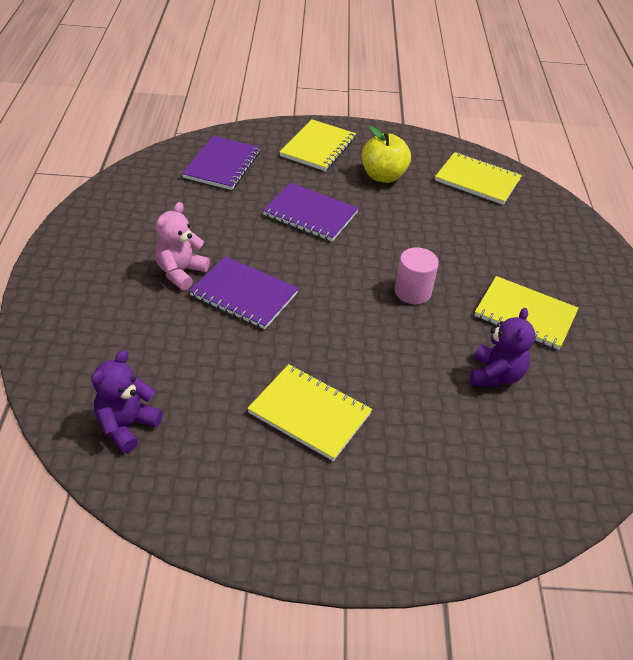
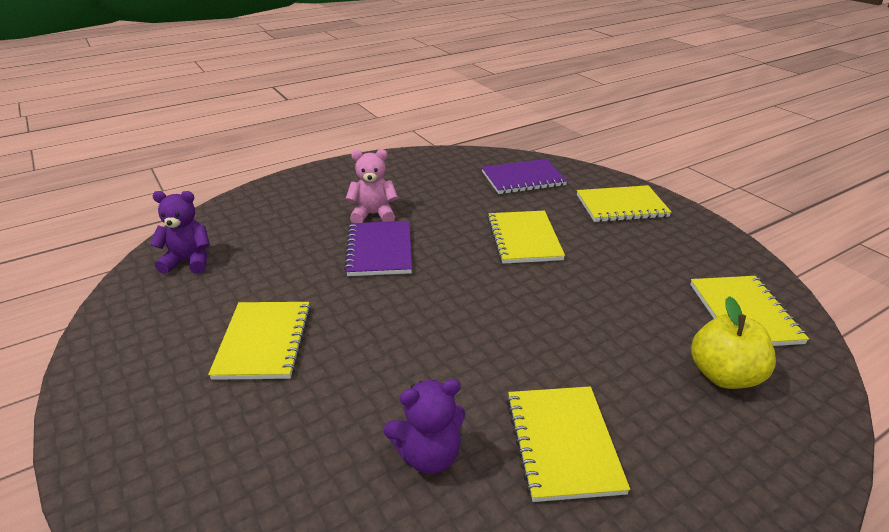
camera: 60 degrees right, 10 degrees down
(310, 214) = (524, 239): purple notebook -> yellow notebook
(383, 176) = (641, 253): yellow apple -> yellow apple (723, 375)
(412, 292) = (494, 339): pink cylinder -> none

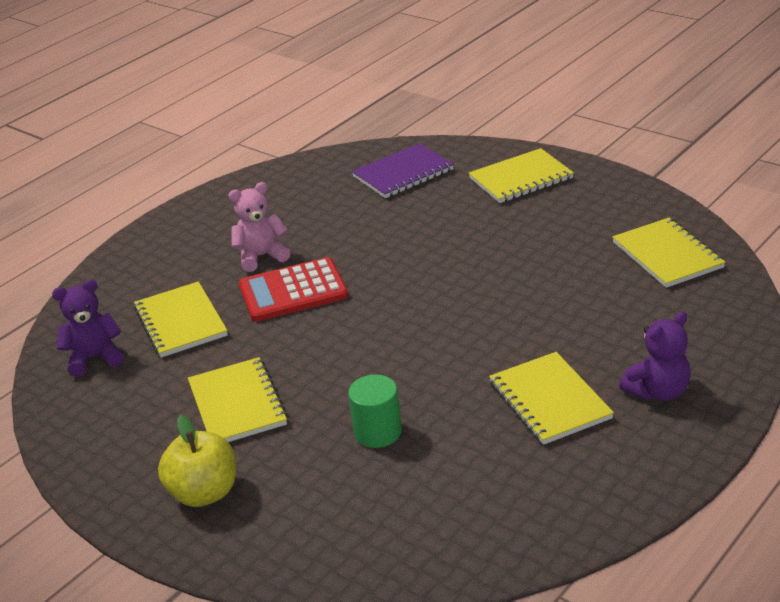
camera: 15 degrees left, 0 degrees up
(368, 418) = (378, 432): none -> green cylinder
(379, 250) = (293, 291): purple notebook -> red calculator
(428, 455) = (445, 441): purple teddy bear -> purple teddy bear (658, 391)
(524, 239) = (436, 240): yellow notebook -> yellow notebook (180, 322)
(723, 375) = (662, 312): yellow apple -> yellow apple (204, 493)

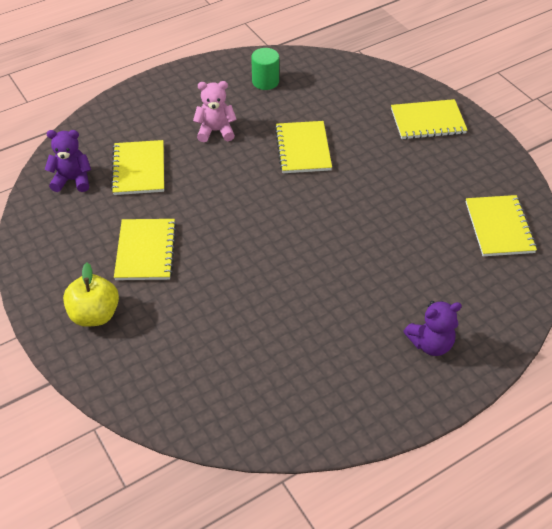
camera: 15 degrees right, 15 degrees up
(293, 291) = (223, 169): red calculator -> none
(378, 432) = (225, 307): green cylinder -> green cylinder (265, 81)
(403, 173) = (346, 89): purple notebook -> none
(549, 400) = (351, 324): yellow notebook -> yellow notebook (303, 149)

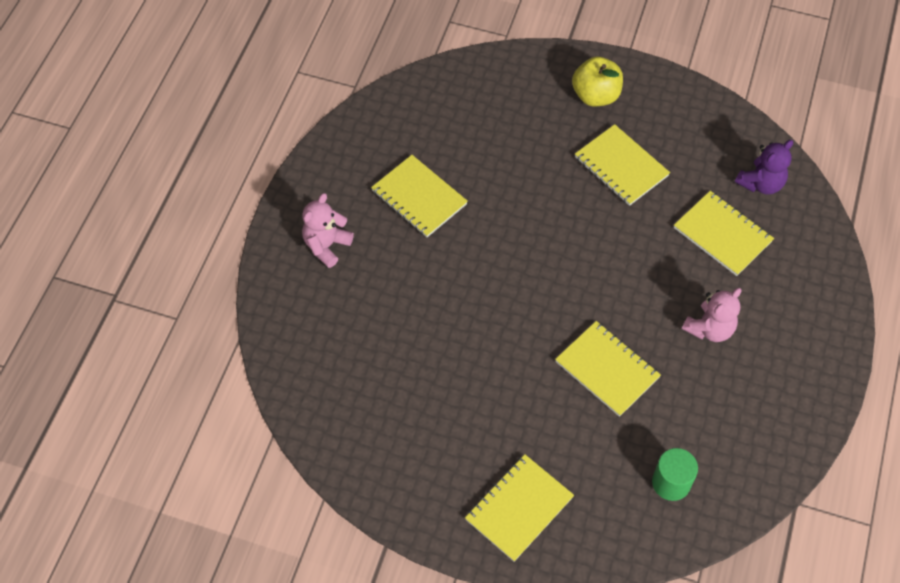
camera: 140 degrees right, 10 degrees up
(265, 81) = (738, 436): green cylinder -> green cylinder (671, 483)
(430, 343) = (326, 245): purple teddy bear -> pink teddy bear
(499, 227) = (346, 409): yellow notebook -> yellow notebook (419, 198)

